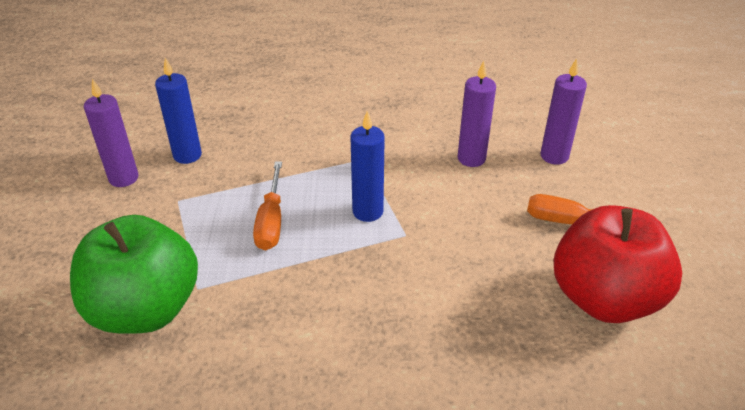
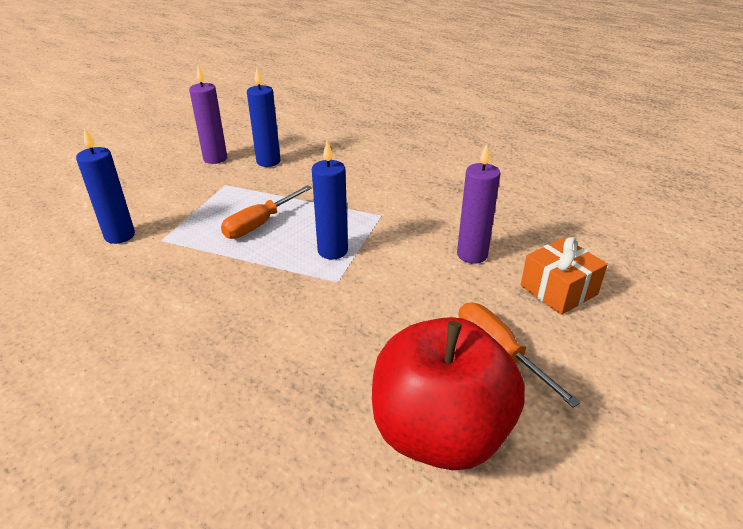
camera: 40 degrees right, 5 degrees down
(146, 309) = (120, 236): green apple -> blue candle
(554, 156) = (558, 290): purple candle -> orange gift

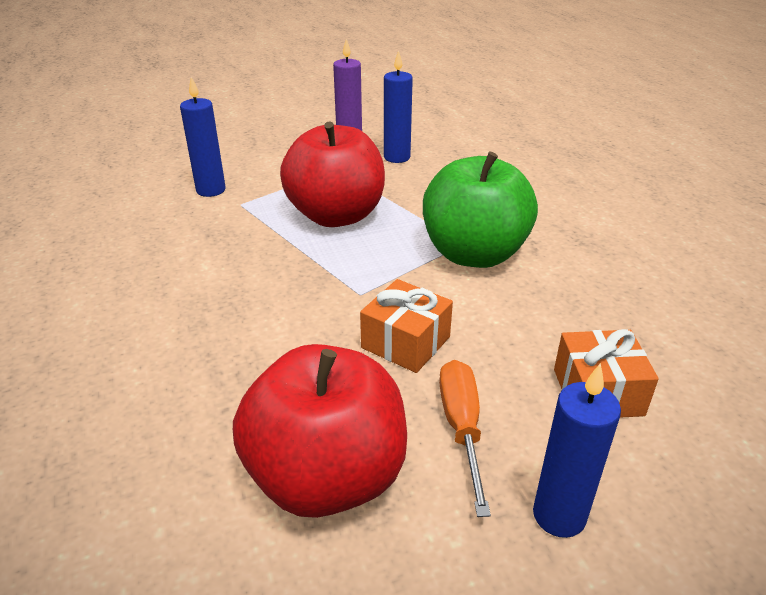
camera: 30 degrees right, 0 degrees up
(260, 224) = (336, 216): orange screwdriver -> red apple
(332, 251) = (381, 263): blue candle -> blue candle (559, 515)
(395, 221) = (474, 254): none -> green apple
(405, 305) = (405, 342): none -> orange gift
(472, 255) = (527, 317): purple candle -> none

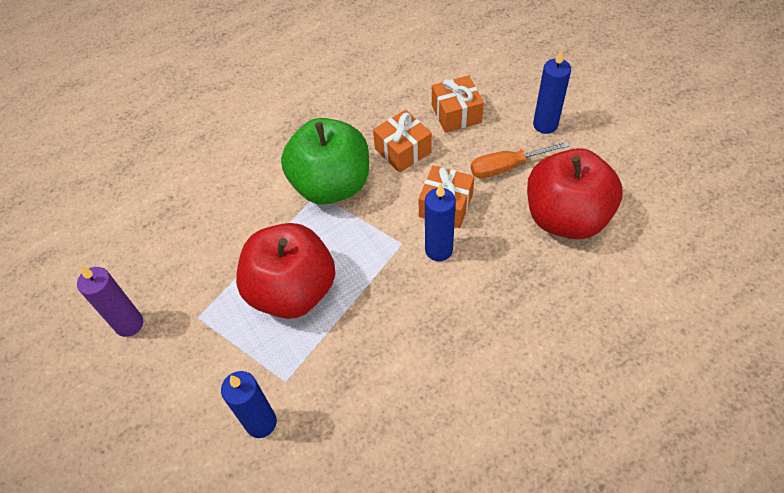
camera: 100 degrees left, 20 degrees up
(397, 157) = (166, 270): blue candle -> blue candle (438, 250)
(522, 320) = (403, 150): none -> orange gift

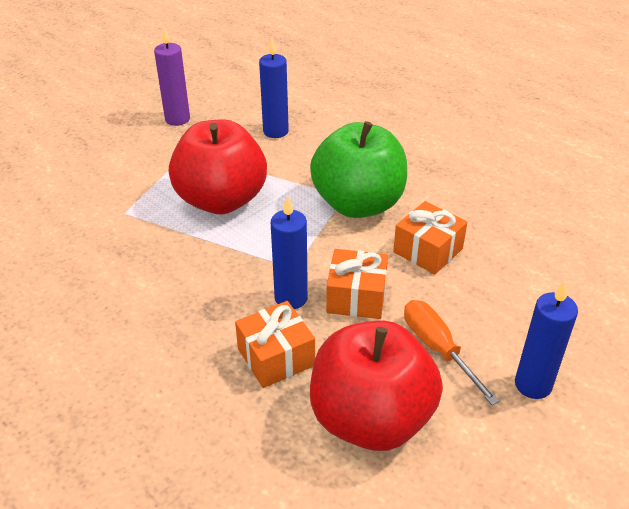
camera: 75 degrees right, 15 degrees down
(261, 423) = (84, 206): blue candle -> blue candle (275, 131)
(456, 114) = (509, 290): orange gift -> orange gift (276, 357)

